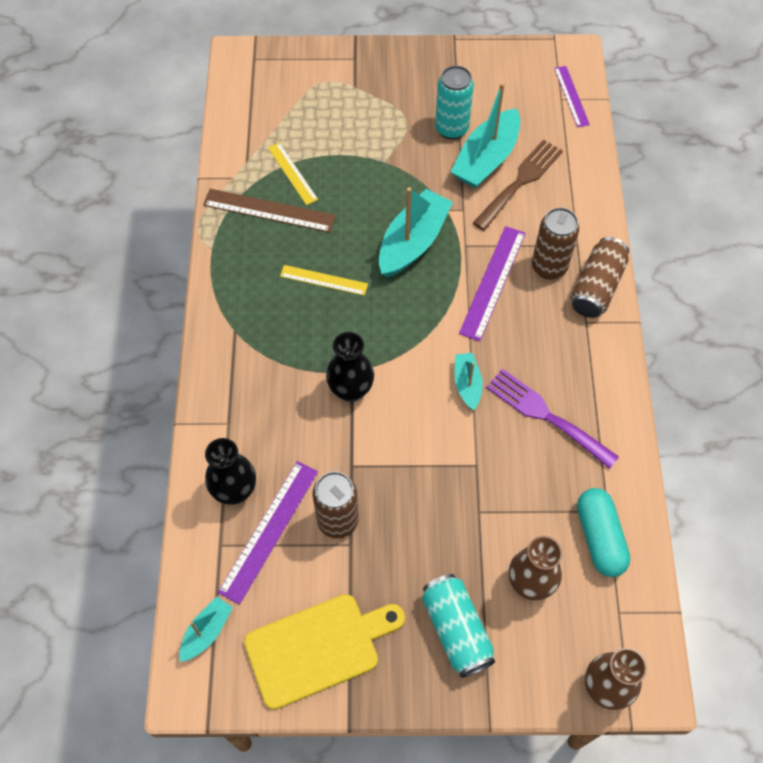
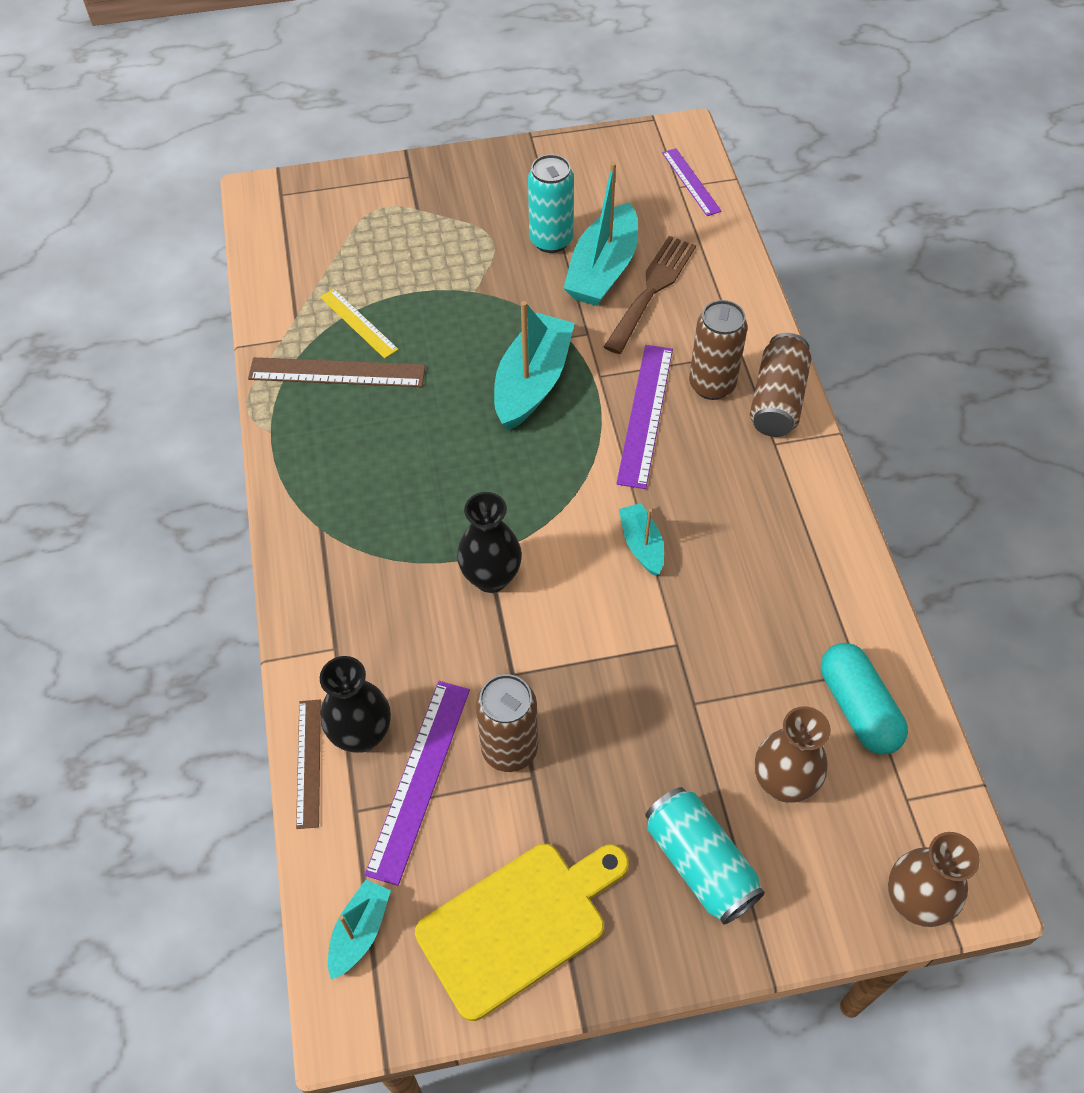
camera: 10 degrees left, 5 degrees down
(194, 504) = (309, 762): none -> brown ruler
(324, 280) = (426, 446): yellow ruler -> none
(546, 415) = (752, 566): purple fork -> none

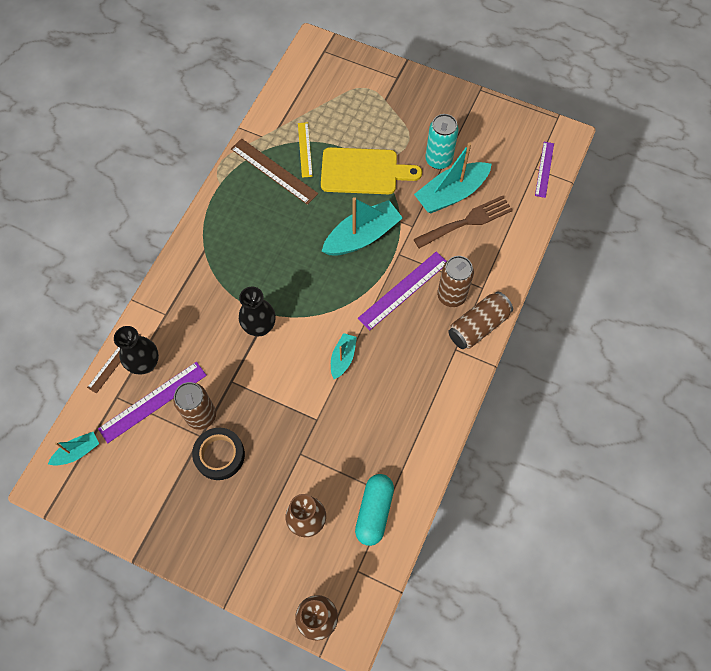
camera: 35 degrees right, 10 degrees up
(519, 923) = (142, 497): yellow cutting board -> yellow cutting board (364, 171)
(583, 783) = (219, 455): none -> black tape
(700, 863) = (239, 529): turquoise can -> none

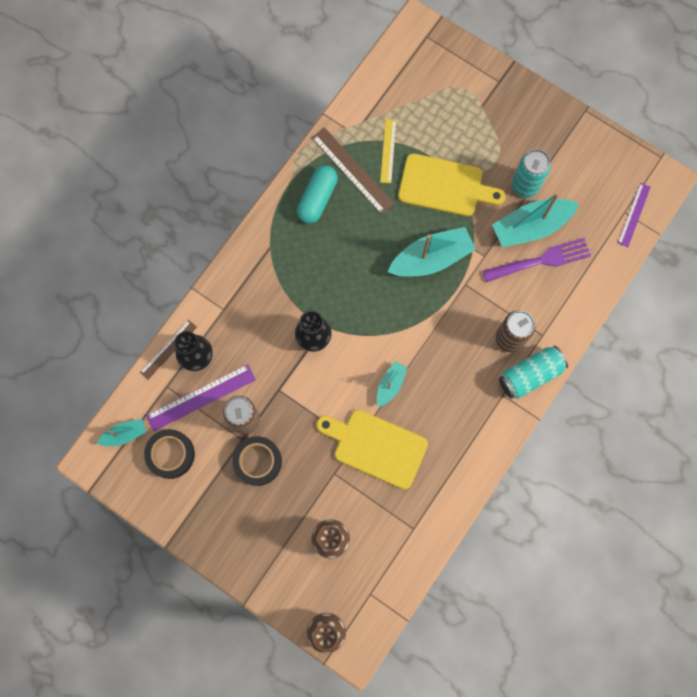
camera: 10 degrees right, 10 degrees up
(128, 464) = (170, 454): none -> black tape
(338, 420) = (375, 447): none -> yellow cutting board
(374, 511) = (395, 541): turquoise capsule -> turquoise capsule (317, 199)
(403, 290) = (462, 324): purple ruler -> none
(467, 221) = (541, 260): brown fork -> purple fork
(478, 326) = (530, 375): brown can -> turquoise can

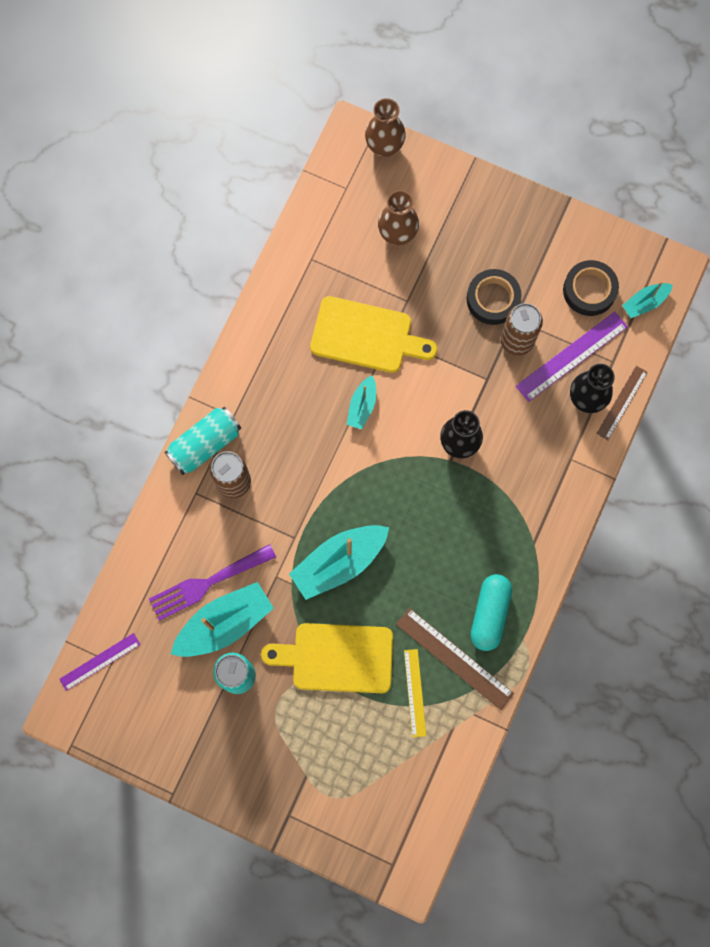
camera: 170 degrees right, 0 degrees up
(634, 215) = (100, 661): purple ruler -> purple ruler turned 45 degrees clockwise

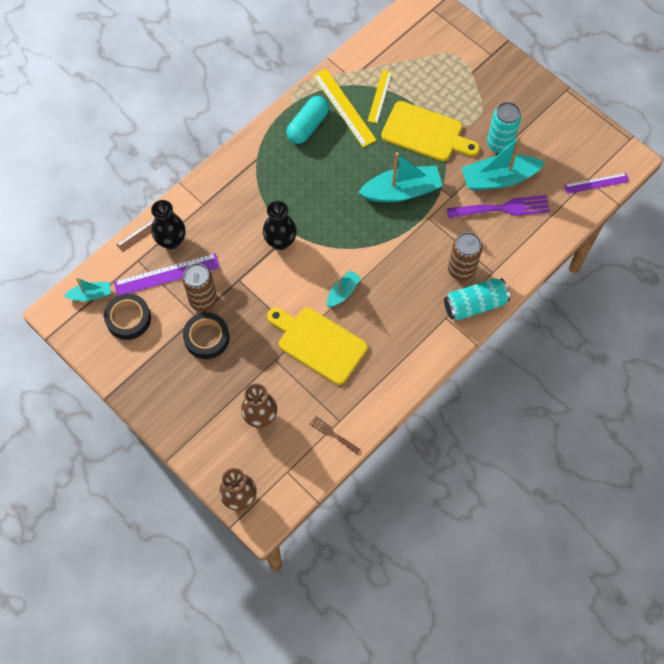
camera: 160 degrees left, 10 degrees down
(313, 242) = (333, 434): none -> brown fork
(454, 659) = (344, 107): brown ruler -> yellow ruler

